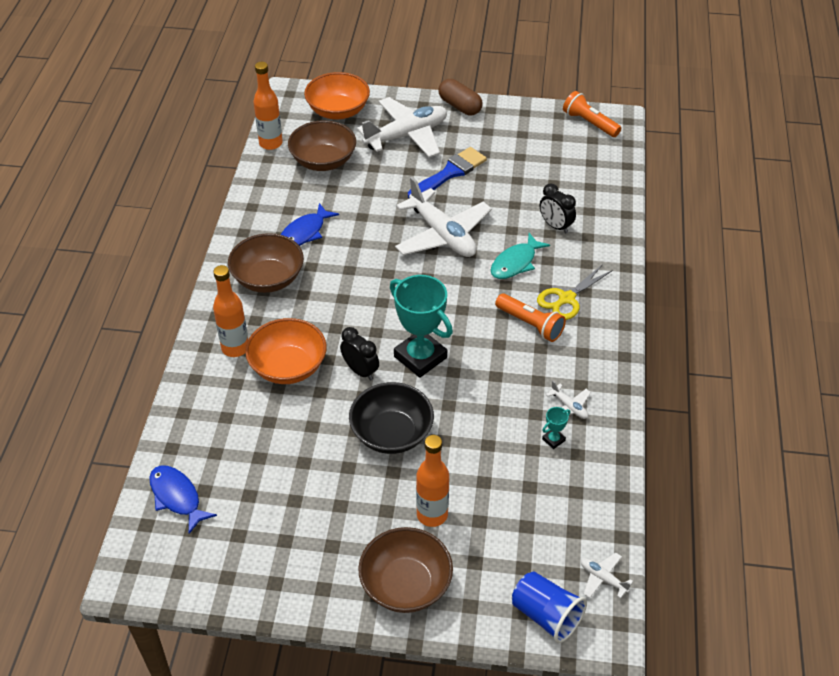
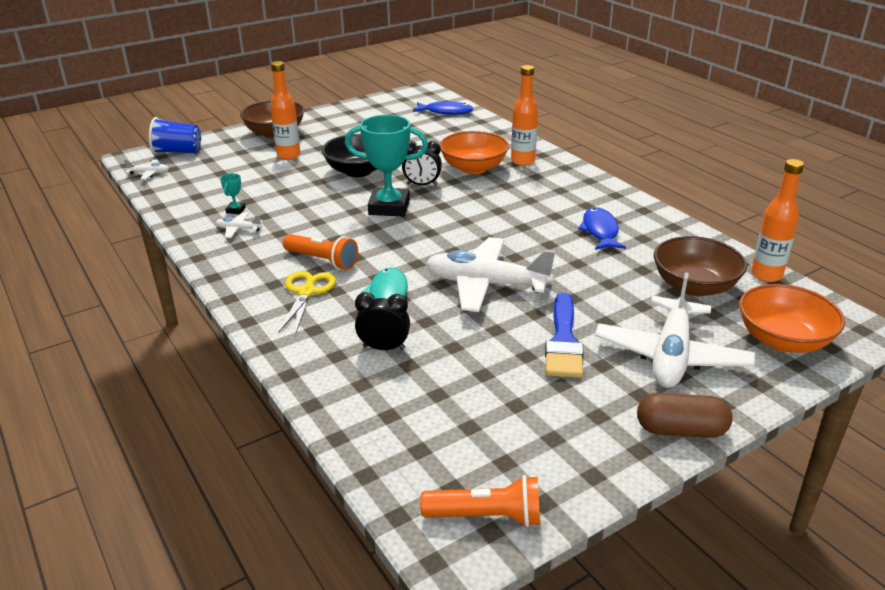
camera: 140 degrees right, 15 degrees down
(268, 278) = (570, 196): brown bowl -> none
(530, 324) = (322, 260): orange flashlight -> orange flashlight turned 150 degrees counterclockwise

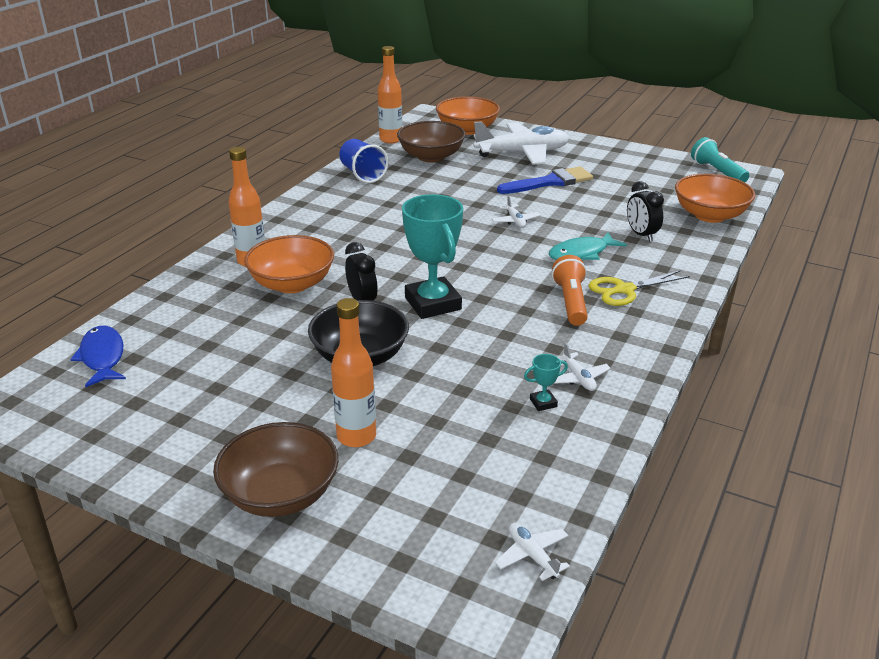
camera: 120 degrees left, 0 degrees up
(177, 152) = (433, 575): blue cup -> blue cup (362, 174)
(374, 424) = (710, 215): none -> orange bowl
(486, 284) = (515, 221): white plane -> white plane, size x0.42
(486, 516) = (717, 172): orange flashlight -> turquoise flashlight
(600, 231) = (379, 197): blue fish -> none
(680, 430) = (587, 143): brown capsule -> none

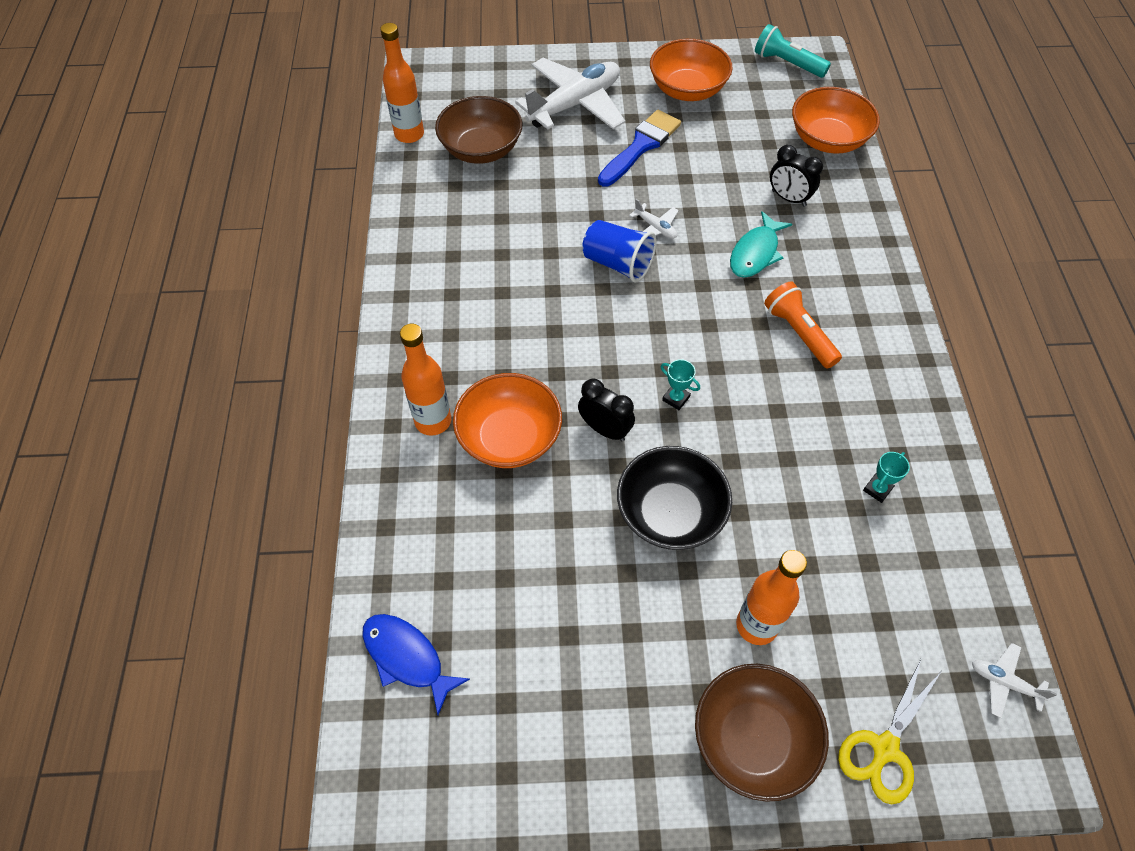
camera: 30 degrees left, 25 degrees up
(362, 174) = (429, 213): blue cup -> blue cup (618, 263)
(433, 303) = (676, 398): turquoise trophy -> turquoise trophy, size x0.41
(467, 130) = (482, 83): orange bowl -> orange bowl (687, 90)
(578, 378) = (882, 440): white plane -> none
(624, 290) = (832, 292): yellow scissors -> yellow scissors (885, 748)

